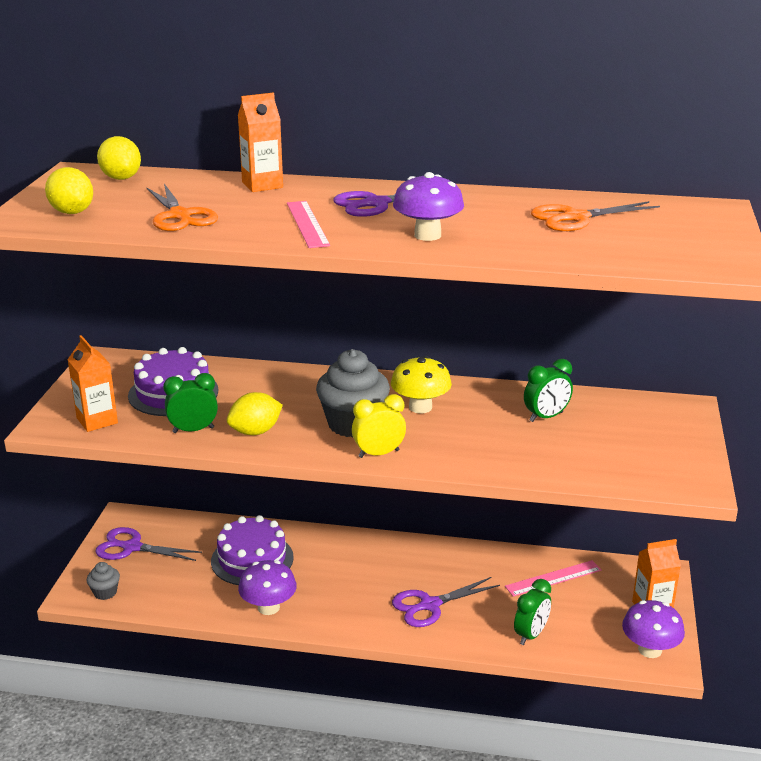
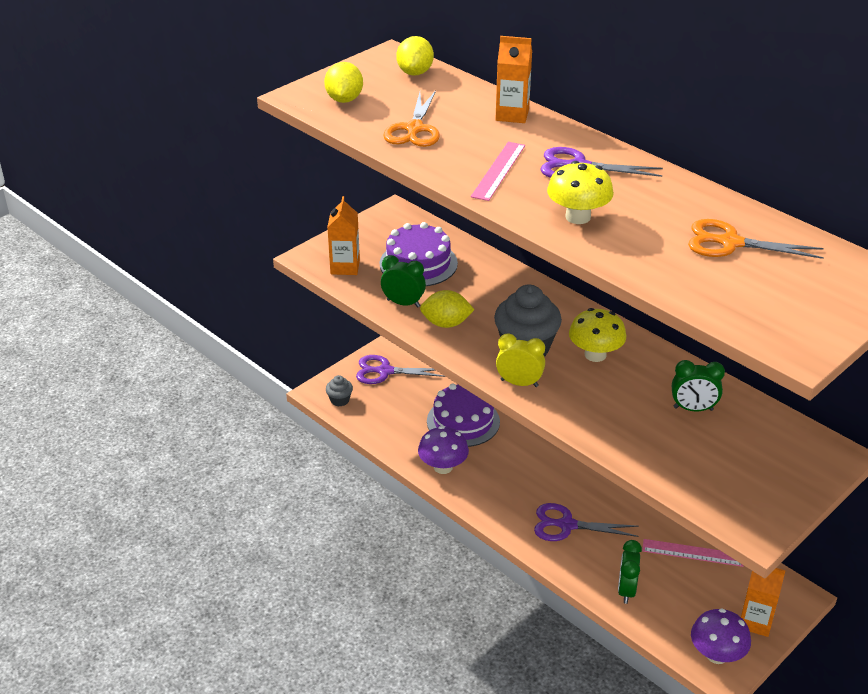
camera: 35 degrees right, 10 degrees up
(131, 547) = (384, 371): purple scissors -> purple scissors turned 45 degrees counterclockwise
(427, 235) = (578, 217): purple mushroom -> yellow mushroom
(531, 635) = (626, 590): green clock -> green clock turned 120 degrees clockwise

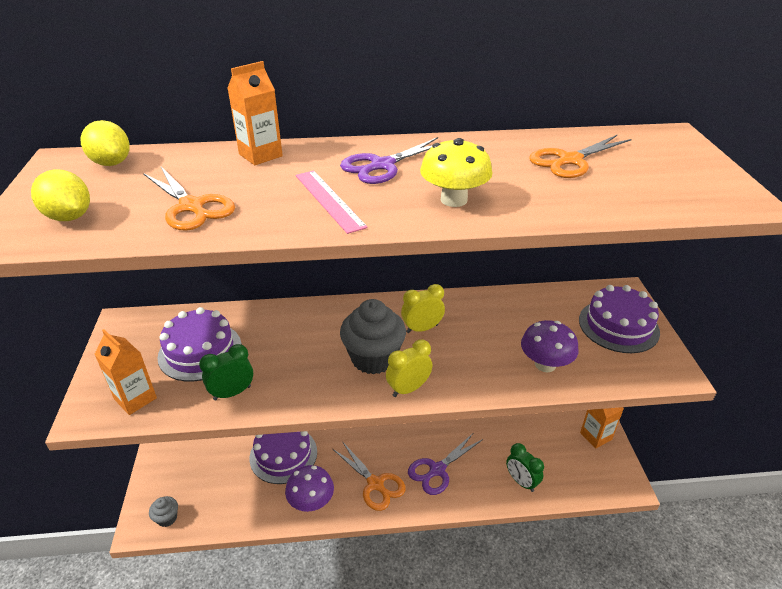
camera: 50 degrees left, 0 degrees up
(384, 371) = (178, 464): purple scissors -> none
(446, 323) = (290, 384): yellow lemon -> none
(504, 494) = (375, 484): none -> orange scissors
(595, 355) = (422, 328): yellow mushroom -> yellow clock
(692, 553) = (517, 423): pink ruler -> none
(693, 409) = (526, 321): green clock -> none
(717, 654) = (609, 475): purple mushroom -> purple mushroom (545, 364)
(773, 470) = (618, 326): none -> purple cake

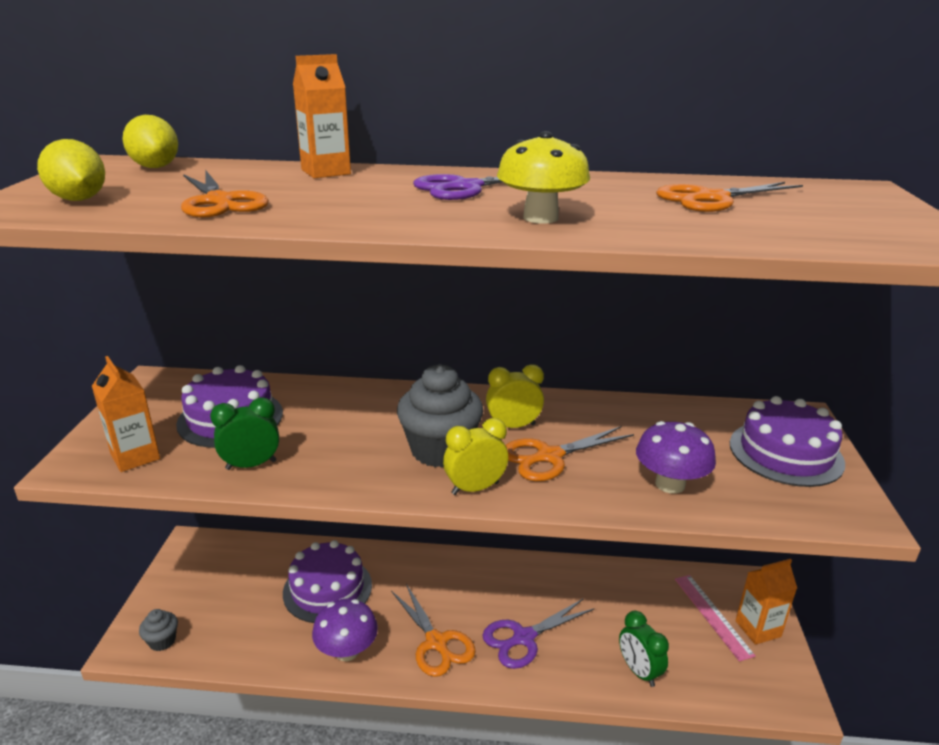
camera: 10 degrees right, 10 degrees down
(329, 200) = (384, 208): pink ruler -> pink ruler (712, 615)
(455, 353) = (549, 457): none -> orange scissors

